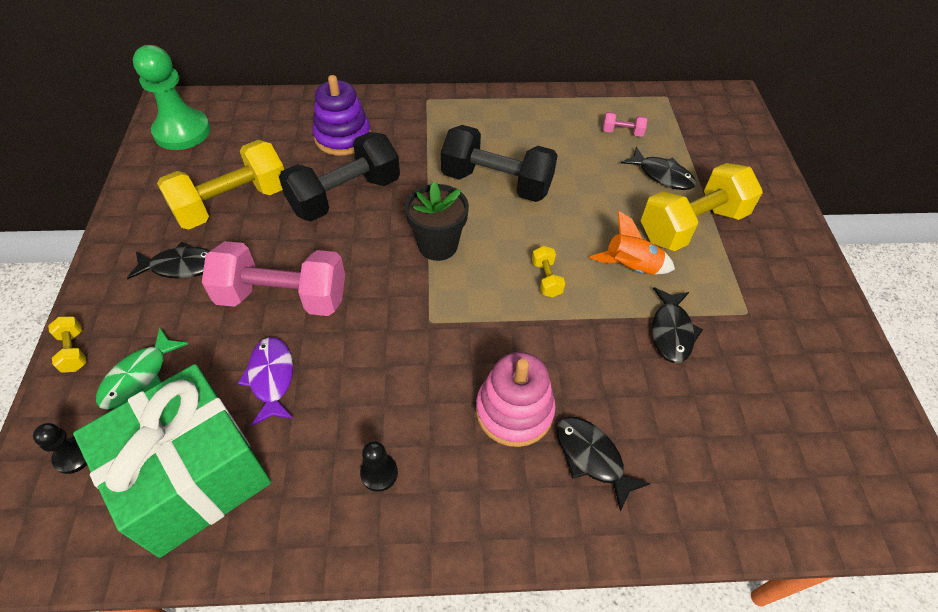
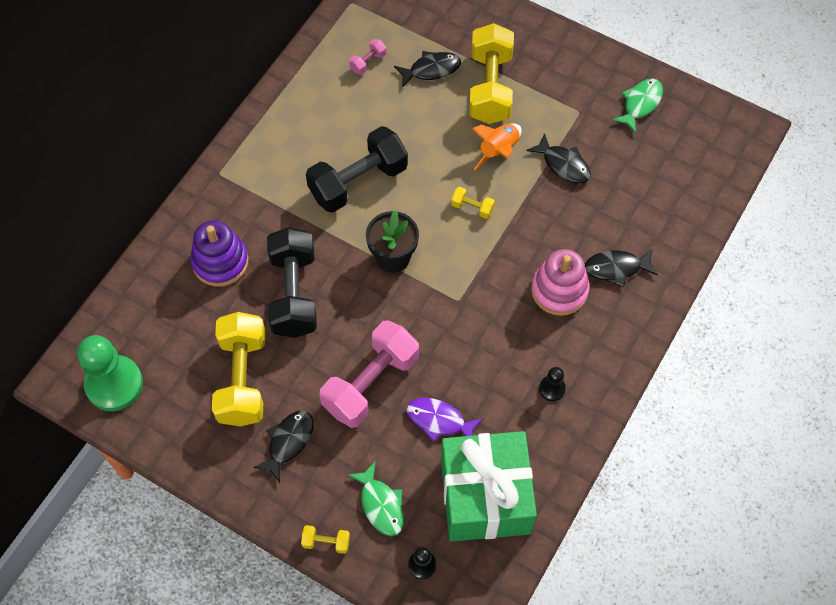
camera: 55 degrees left, 10 degrees up
(822, 366) = (640, 104): none -> green fish

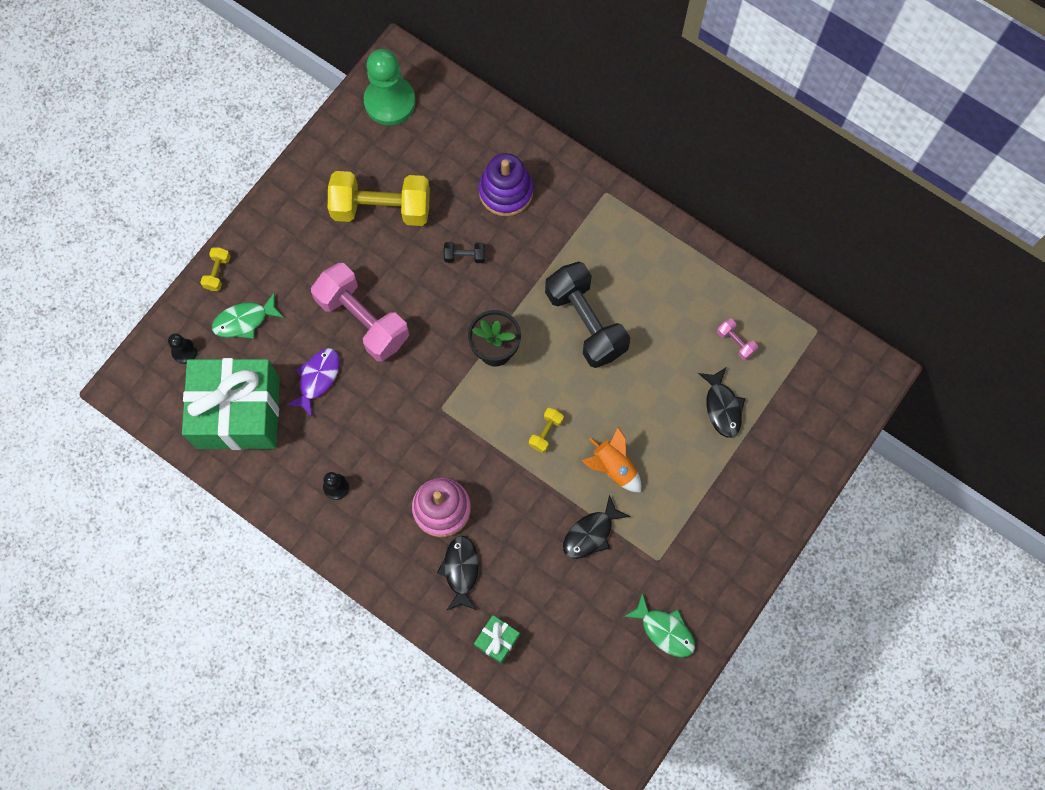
camera: 95 degrees right, 10 degrees up
(288, 442) = (315, 245): black fish -> none
(294, 293) = (464, 256): black dumbbell -> black dumbbell, size x0.42
(490, 87) = (695, 467): yellow dumbbell -> none
(675, 232) = (497, 640): none -> green gift

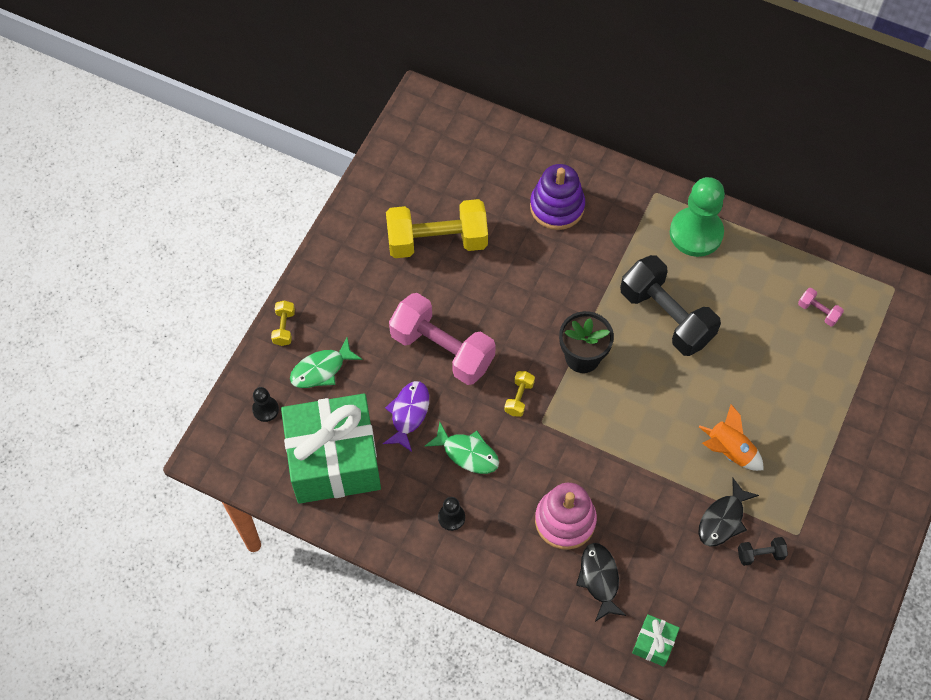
camera: 10 degrees left, 10 degrees down
(390, 102) = (423, 142): green pawn -> green pawn (696, 233)
(464, 256) = (530, 273): black dumbbell -> black dumbbell (760, 554)
(546, 432) = (652, 428): yellow dumbbell -> yellow dumbbell (519, 398)
(664, 630) = (822, 603): green fish -> green fish (467, 453)
(722, 407) = (822, 375): black fish -> none

